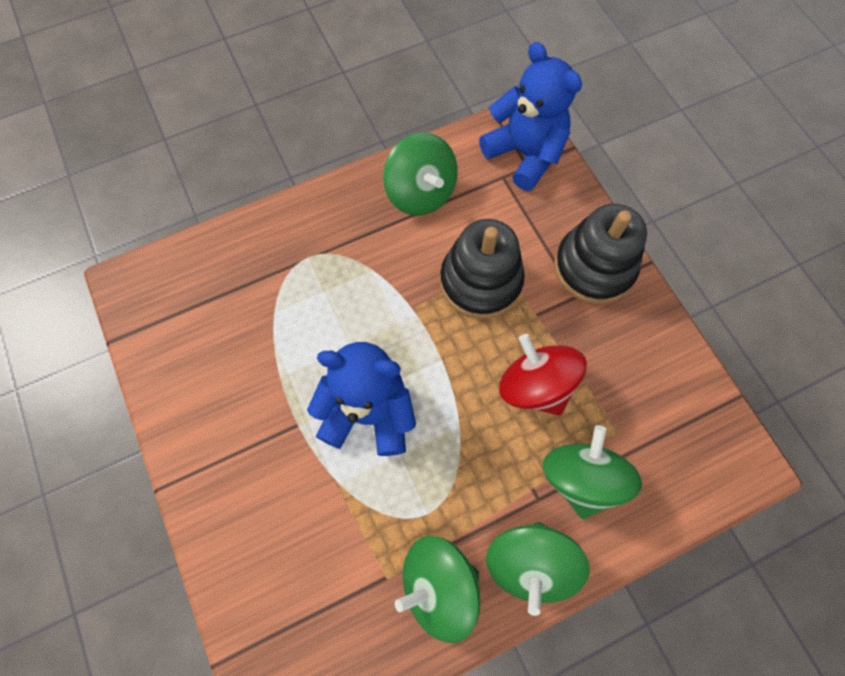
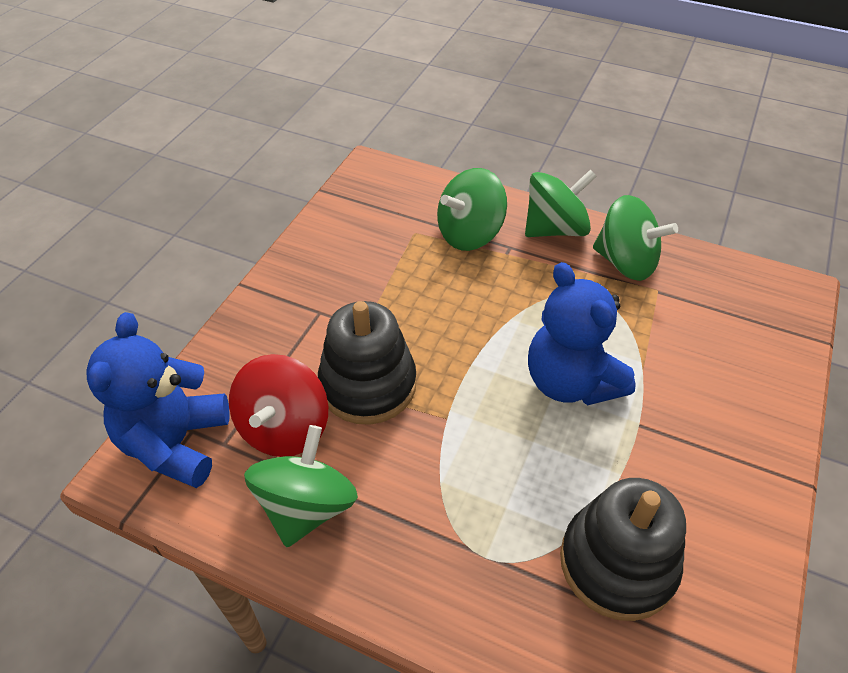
camera: 130 degrees left, 20 degrees down
(535, 385) = (428, 293): red spinning top -> red spinning top (284, 428)
(594, 267) = (278, 316): black stacking toy -> black stacking toy (617, 563)

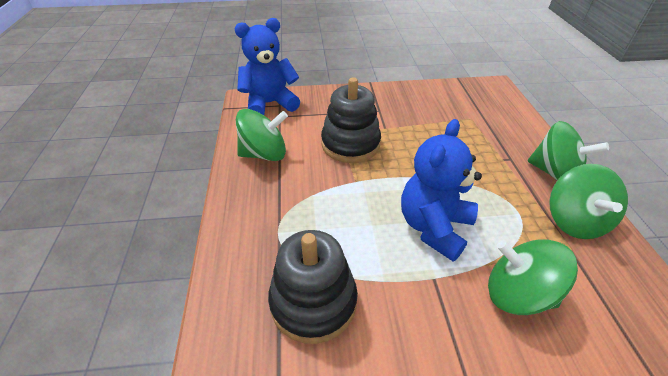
camera: 60 degrees right, 5 degrees down
(284, 428) = (301, 129): red spinning top -> none
(469, 234) = (498, 138): green spinning top -> green spinning top (517, 293)

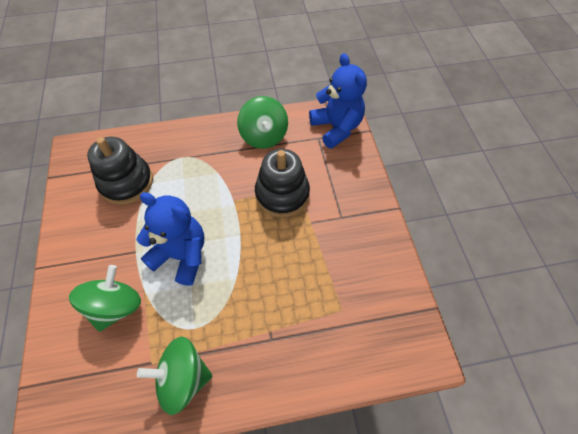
camera: 85 degrees right, 15 degrees up
(554, 173) = (250, 381): green spinning top -> none

